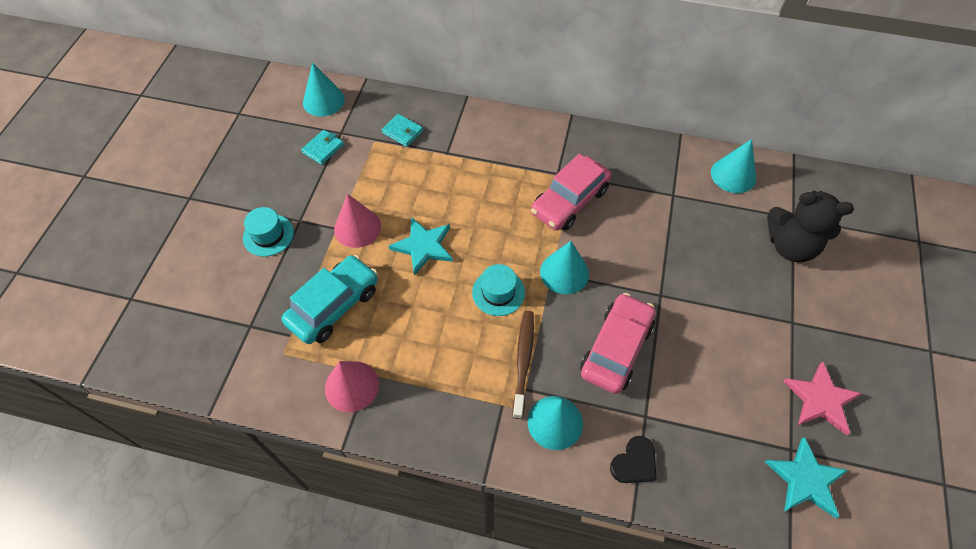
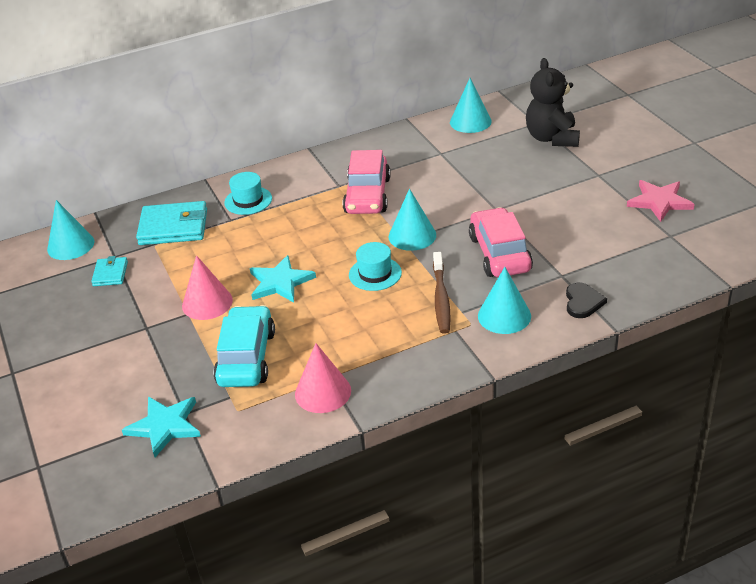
camera: 35 degrees left, 20 degrees down
(268, 235) = (127, 352): turquoise hat -> turquoise hat (248, 200)
(402, 132) = (173, 227): turquoise wallet -> turquoise wallet, size x1.85
(523, 361) = (441, 299): brown toothbrush -> brown toothbrush turned 150 degrees counterclockwise
(790, 246) = (552, 138): black teddy bear -> black teddy bear turned 105 degrees clockwise
(805, 480) = (695, 244): turquoise star -> turquoise star (165, 426)

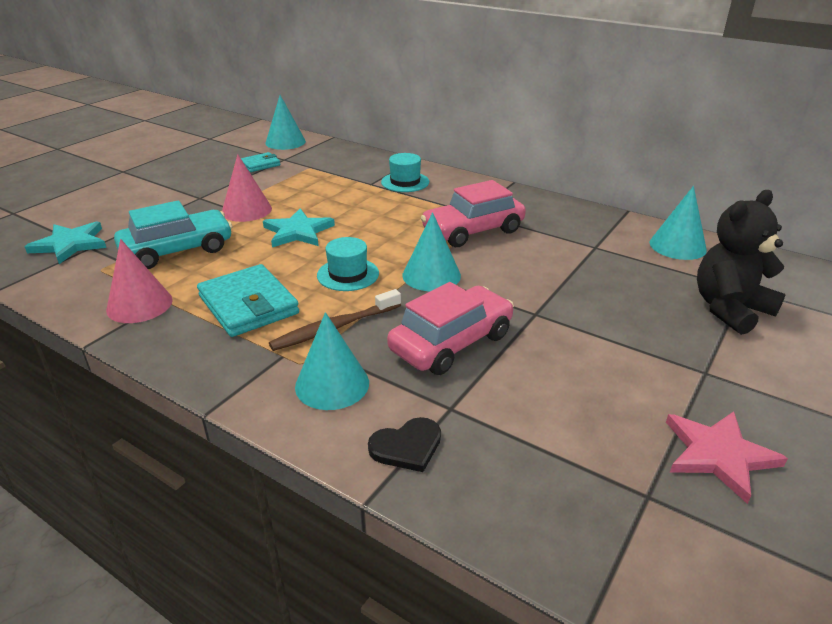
camera: 55 degrees right, 5 degrees down
(173, 227) = (339, 167): turquoise wallet -> turquoise wallet (248, 305)

